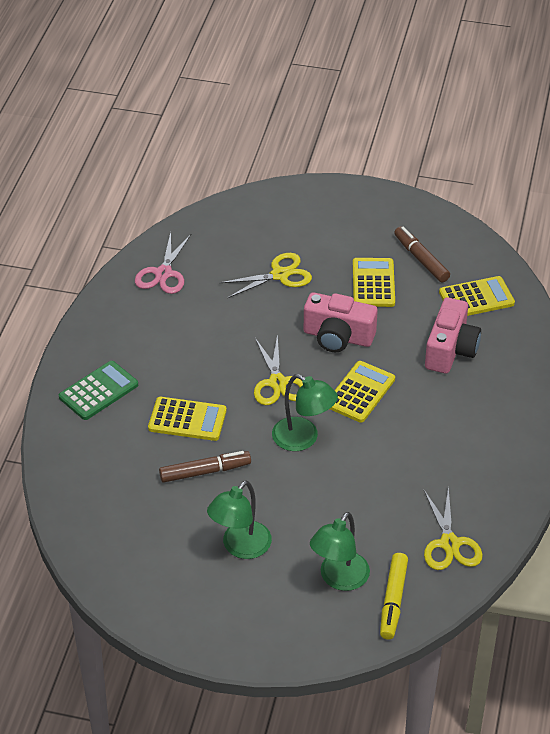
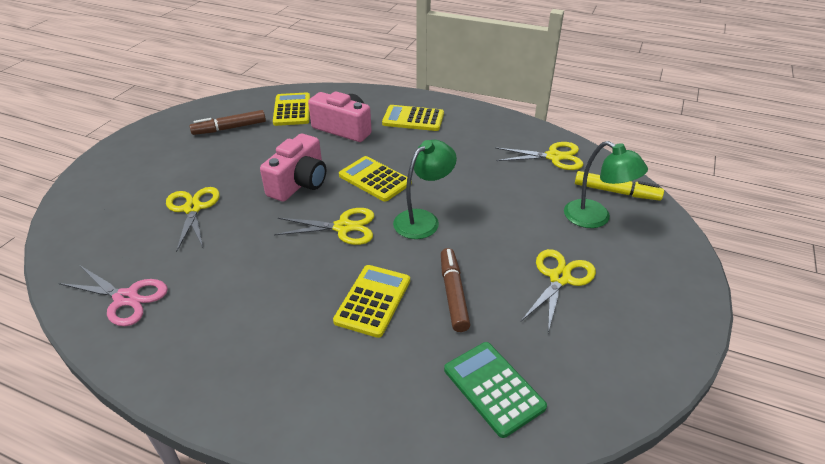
camera: 80 degrees left, 5 degrees down
(98, 391) = (297, 382): green calculator -> green calculator (493, 388)
(240, 547) = (559, 278): green lamp -> yellow scissors
(373, 283) = (242, 155): yellow calculator -> yellow calculator (413, 119)

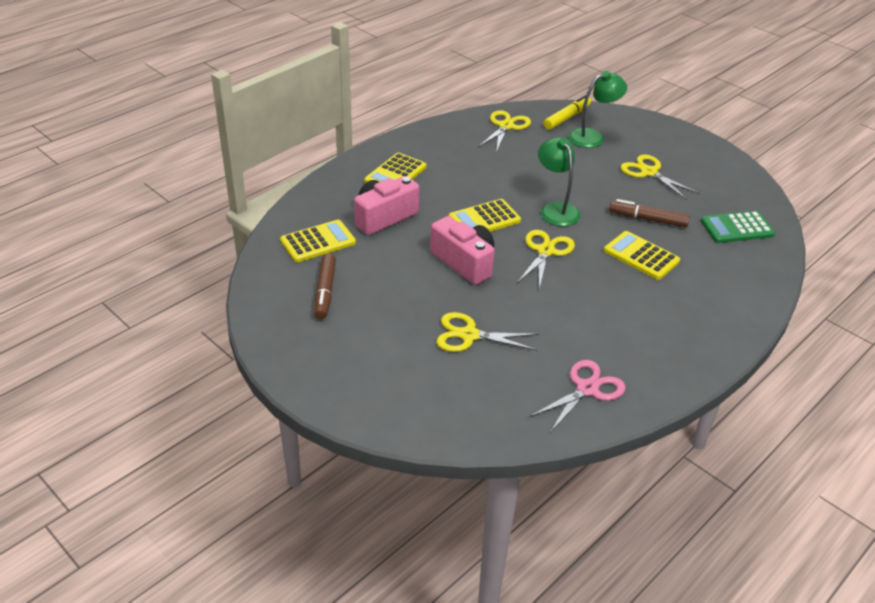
camera: 70 degrees left, 0 degrees up
(292, 110) = (318, 242): yellow calculator -> yellow calculator turned 135 degrees clockwise

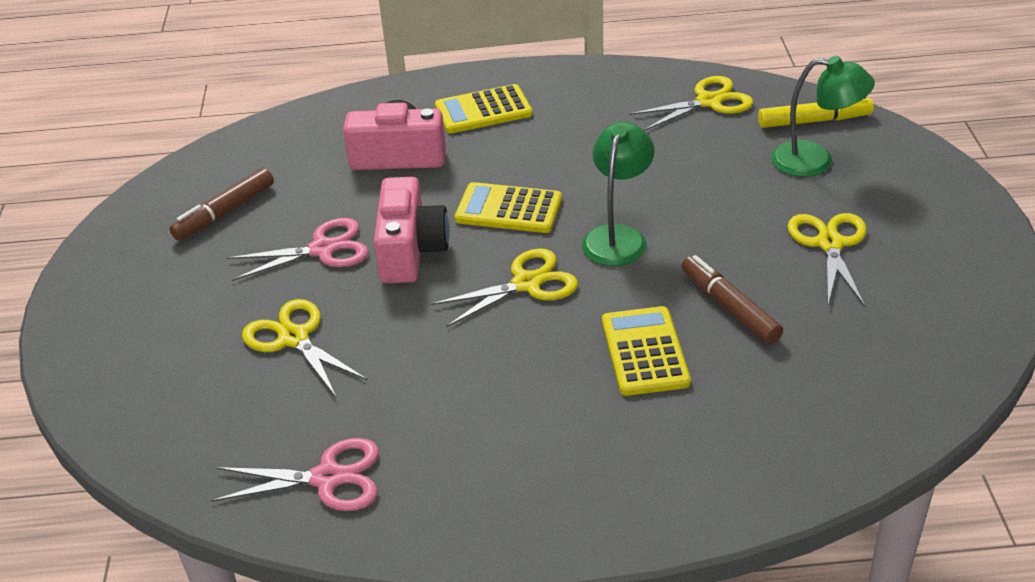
camera: 45 degrees right, 0 degrees up
(318, 242) = (293, 154): yellow calculator -> none
(415, 284) = (323, 249): none -> pink scissors
(737, 228) = (854, 384): green calculator -> none

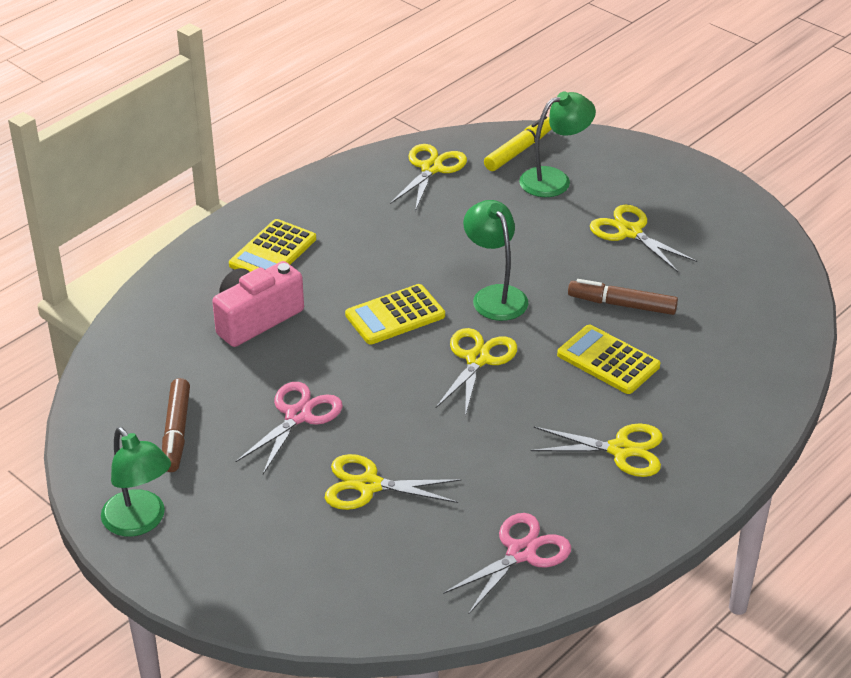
camera: 45 degrees left, 0 degrees up
(109, 266) = (140, 522): none -> green lamp
(411, 251) = (366, 381): pink camera -> none
(543, 443) = (621, 450): none -> yellow scissors

